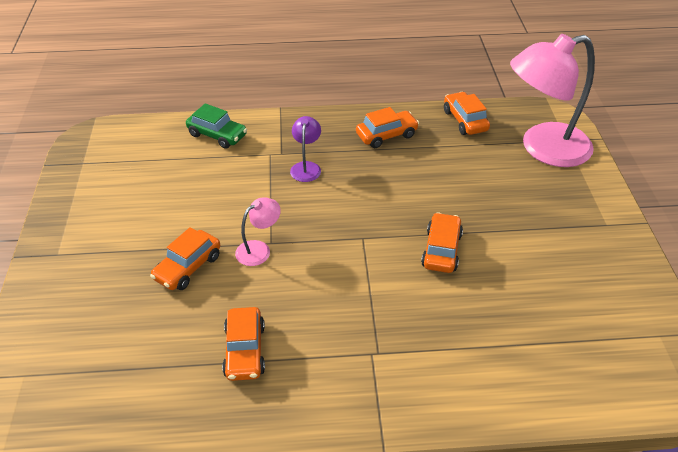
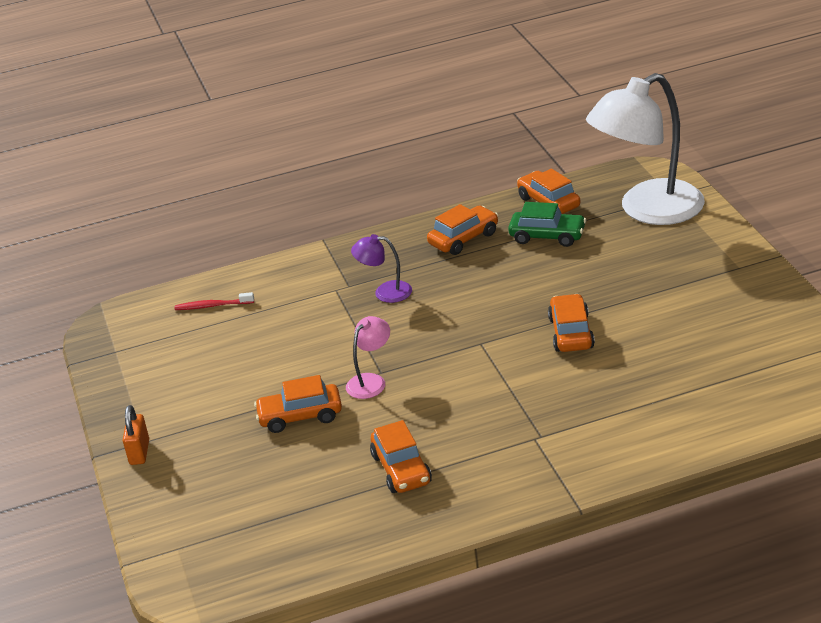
camera: 10 degrees left, 10 degrees down
(48, 264) = (139, 452): none -> orange padlock
(172, 143) = (212, 306): none -> red toothbrush
(188, 267) = (300, 416): orange car -> orange car turned 60 degrees clockwise
(217, 135) = (262, 285): green car -> green car (547, 236)
(306, 167) = (385, 292): purple lamp -> purple lamp turned 75 degrees counterclockwise
(543, 148) = (648, 210): pink lamp -> white lamp

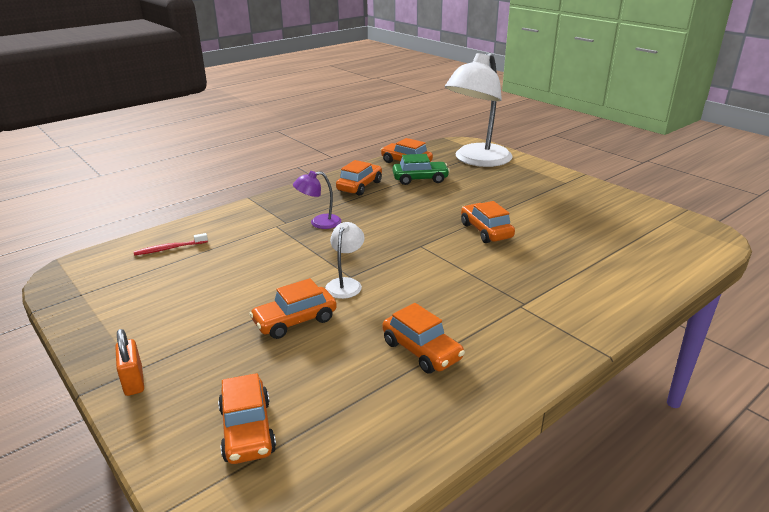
camera: 25 degrees left, 5 degrees down
(215, 513) = (247, 430): none -> orange car
(371, 381) = (346, 284): pink lamp -> white lamp

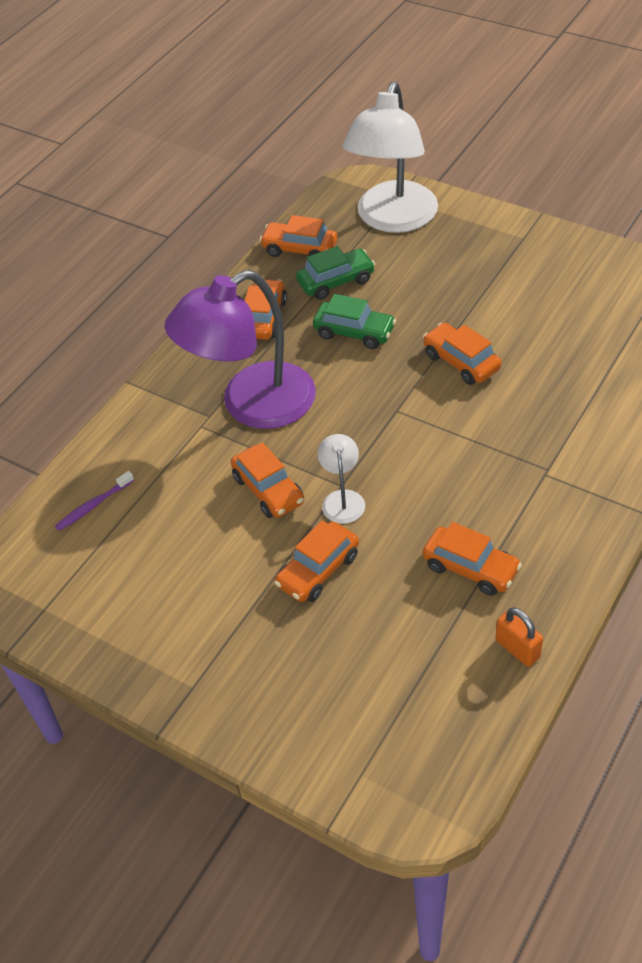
camera: 15 degrees left, 20 degrees up
(134, 381) = (202, 701): orange padlock -> orange padlock (517, 649)
(169, 248) = (93, 506): red toothbrush -> purple toothbrush
(247, 430) = (354, 715): orange car -> orange car (268, 490)
(319, 223) = (252, 405): purple lamp -> purple lamp, size x2.31
(416, 203) = (354, 332): none -> green car

